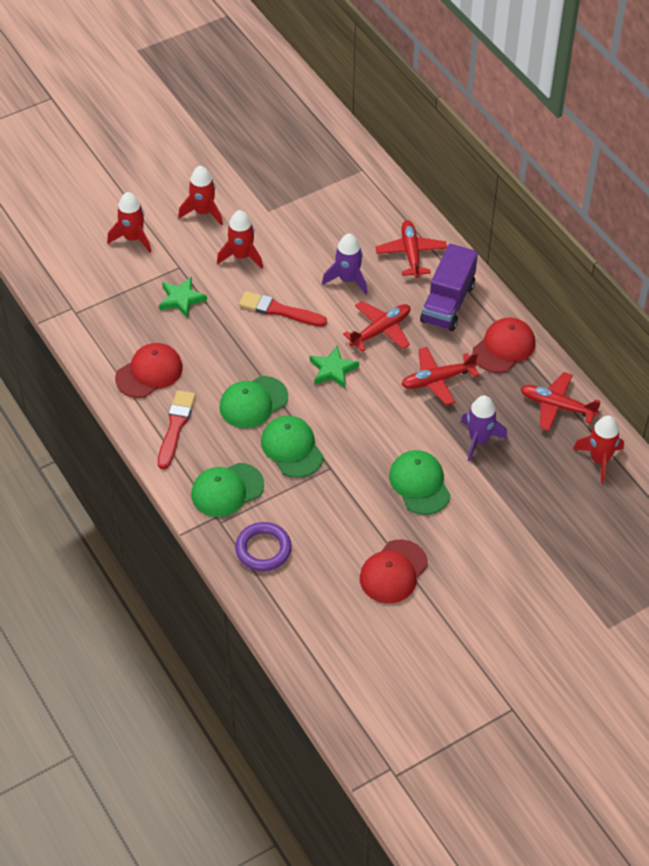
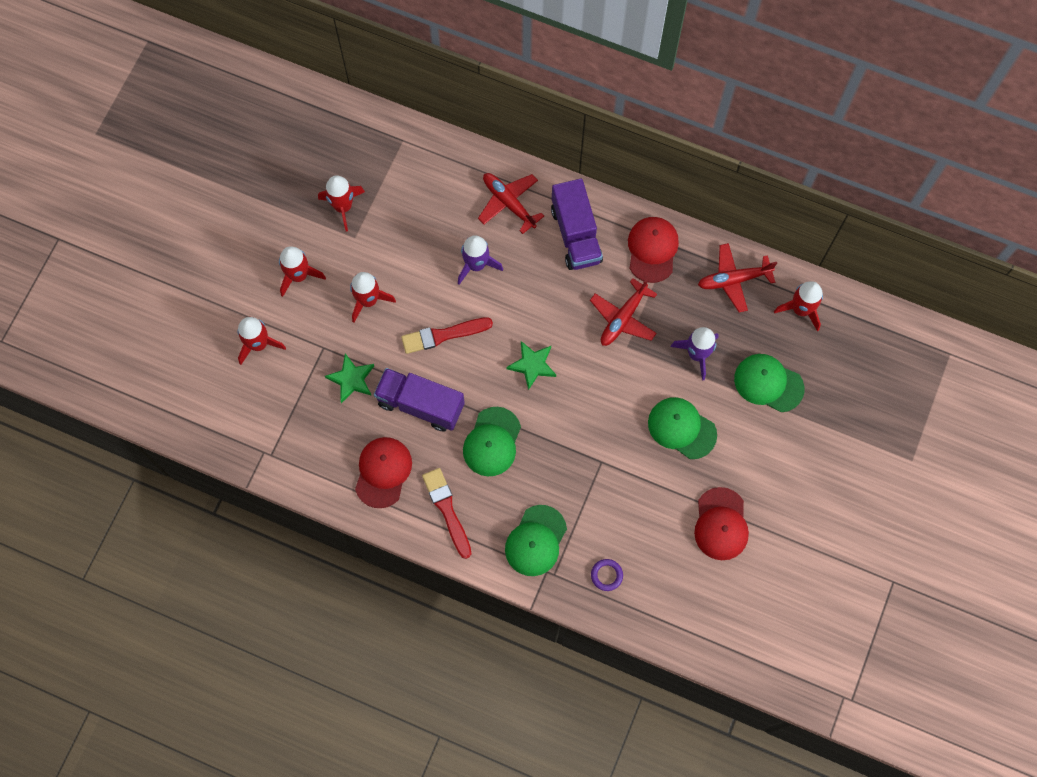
camera: 35 degrees left, 20 degrees up
(219, 345) = (420, 404): none -> purple truck
(263, 549) = (606, 575): purple ring -> purple ring, size x0.59
(277, 187) = (343, 207): none -> red rocket
(292, 448) = (557, 464): green cap -> green cap (768, 383)
(381, 330) = (542, 299): red plane -> none

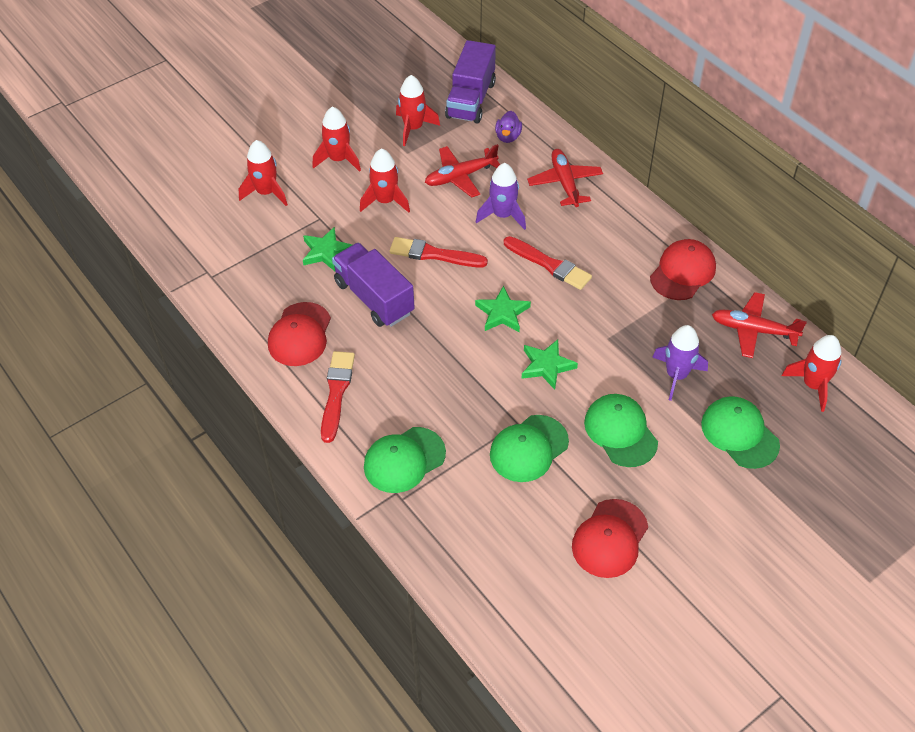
camera: 30 degrees right, 20 degrees down
(383, 472) = (300, 334): red cap -> red cap turned 150 degrees clockwise
(432, 175) = (508, 137): none -> purple duck
(492, 442) = (420, 357): green cap -> green cap (528, 448)
(542, 297) = (549, 264): none -> red brush
(576, 234) = (613, 230): purple truck -> purple truck (471, 100)
(595, 397) = (547, 366): none -> green star
(606, 575) = (455, 526): purple ring -> none
(623, 318) = (618, 314): red plane -> red plane (460, 176)

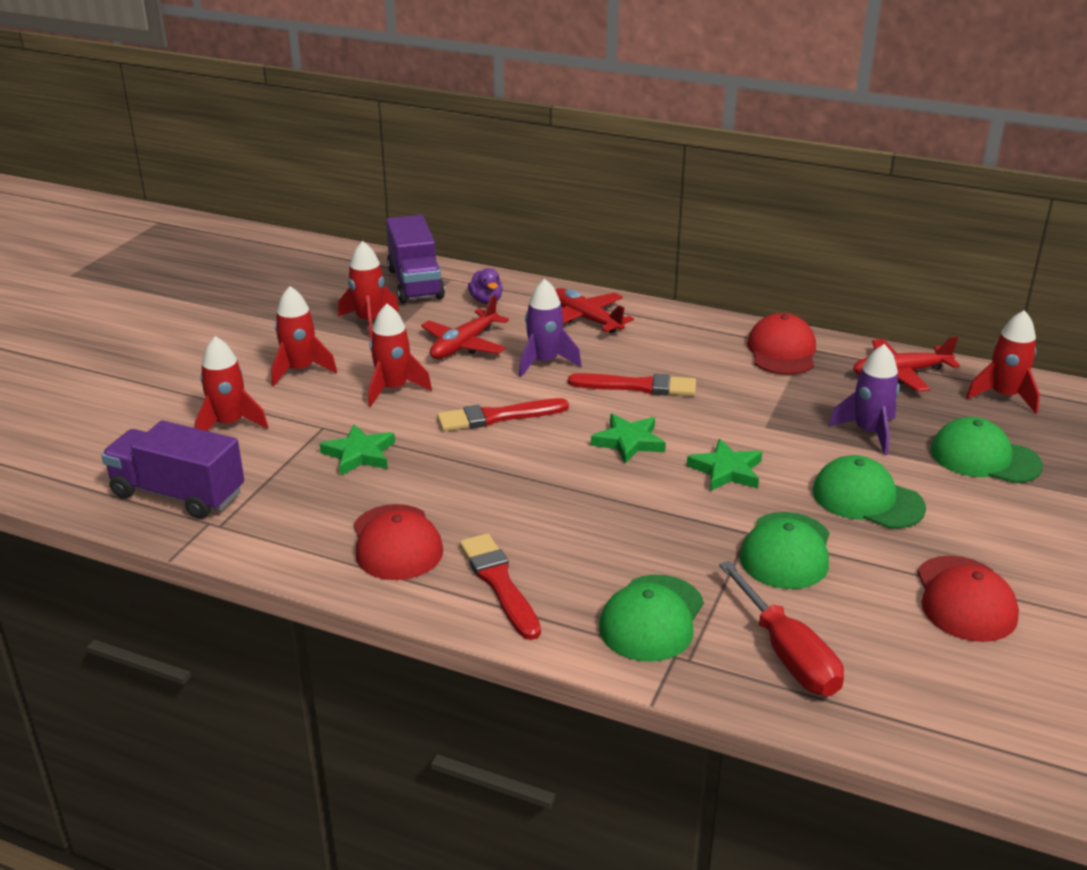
camera: 30 degrees left, 20 degrees down
(374, 298) = (461, 477): purple truck -> purple truck (178, 494)
(462, 523) = (786, 653): none -> red screwdriver

